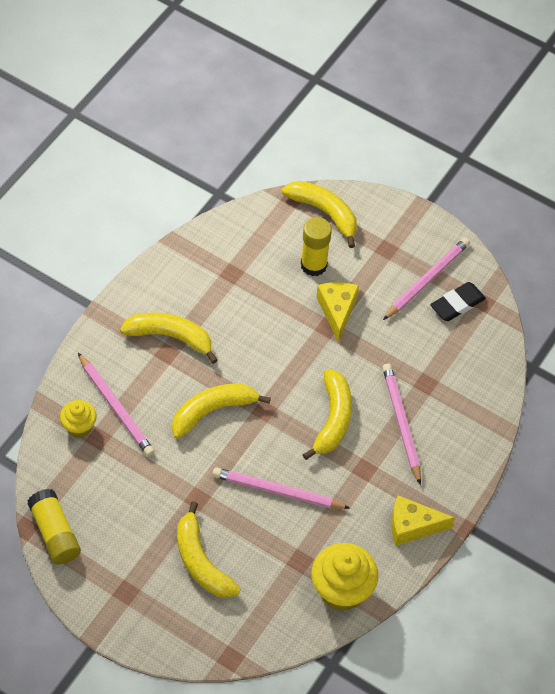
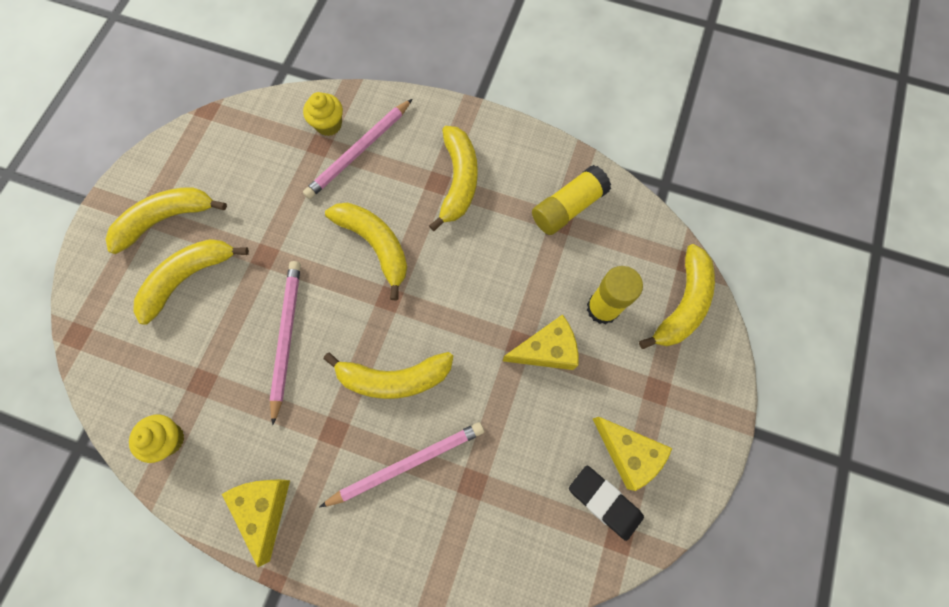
camera: 80 degrees right, 15 degrees up
(55, 533) = (204, 135): yellow glue stick -> yellow glue stick (568, 207)
(136, 574) = (166, 219): none -> yellow banana
(342, 590) = (169, 439): yellow cupcake -> yellow cupcake, size x0.58
(427, 280) = (628, 453): pink pencil -> yellow cheese

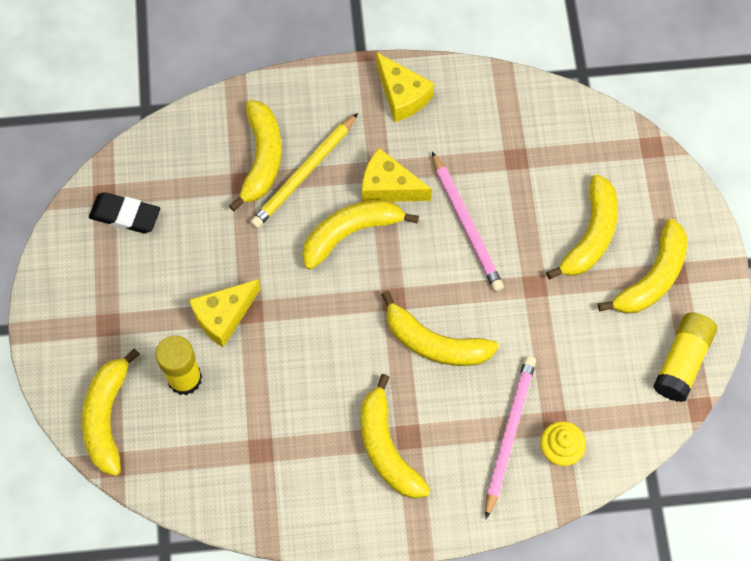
camera: 155 degrees right, 5 degrees down
(169, 439) = (512, 108): yellow cupcake -> none
(407, 464) = (304, 173): pink pencil -> yellow pencil
(441, 502) = (262, 158): none -> yellow banana
(568, 207) = (259, 469): yellow glue stick -> yellow glue stick (682, 361)
(628, 453) = (117, 261): yellow cheese -> yellow cheese (388, 187)

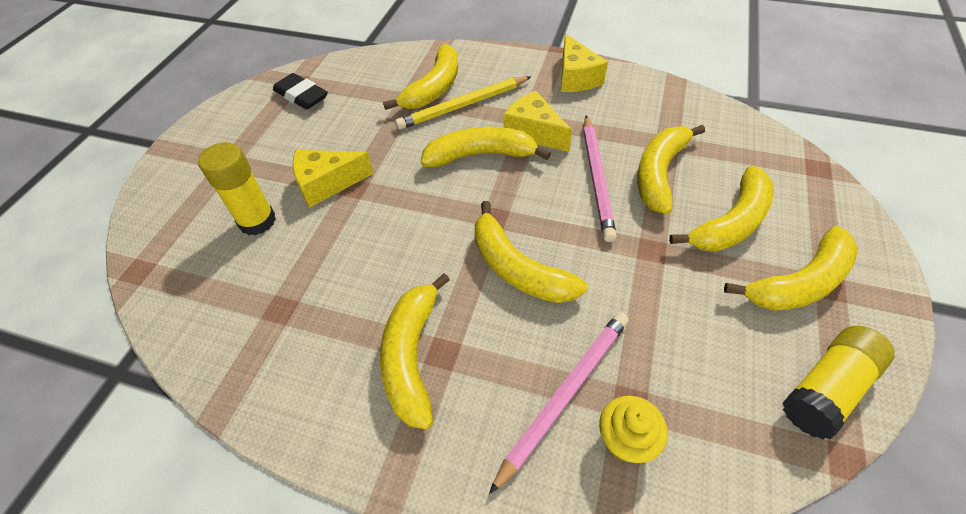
camera: 25 degrees right, 15 degrees down
(107, 417) = (167, 229): yellow banana -> yellow banana (659, 173)

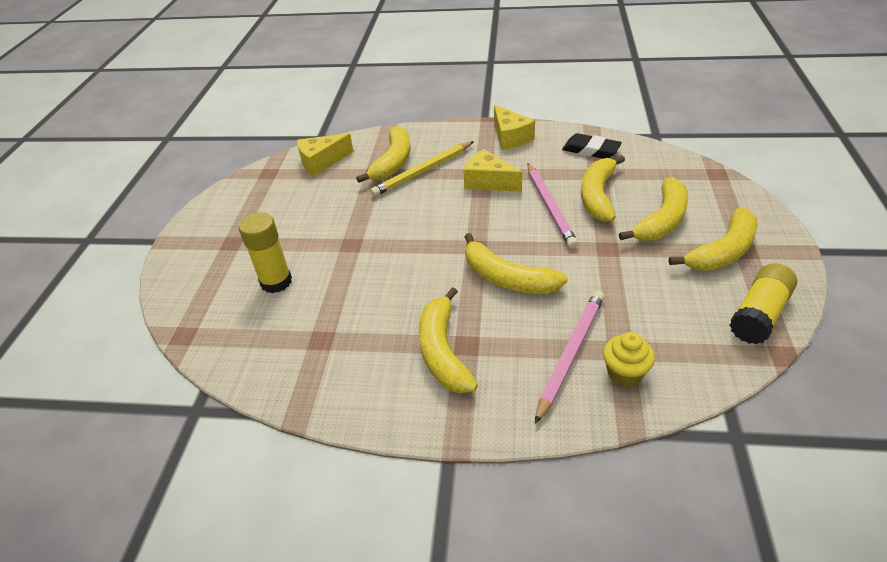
camera: 10 degrees left, 10 degrees down
(301, 96) = (278, 184): black eraser -> black eraser (591, 150)
(327, 184) = (327, 245): yellow cheese -> yellow cheese (321, 162)
(481, 155) = (450, 205): yellow banana -> none

